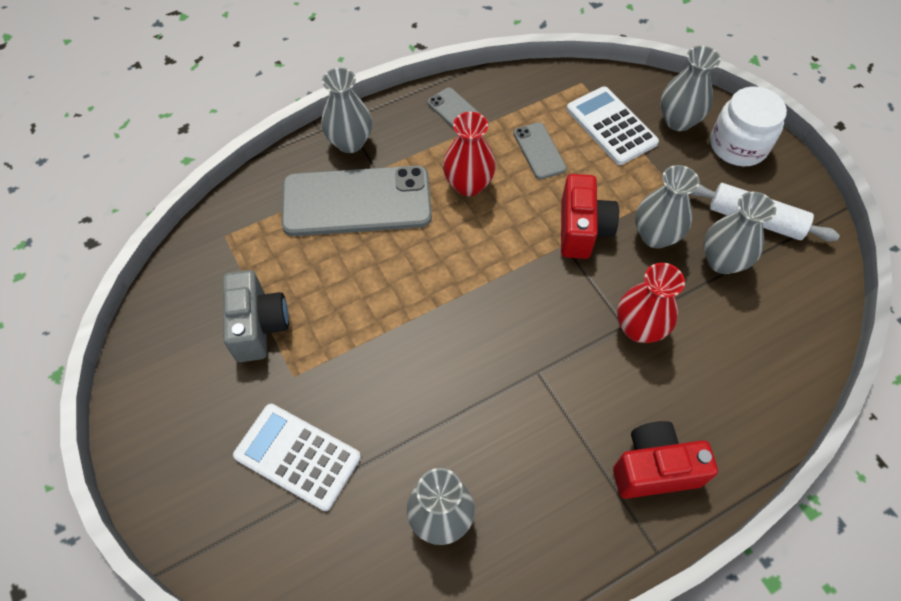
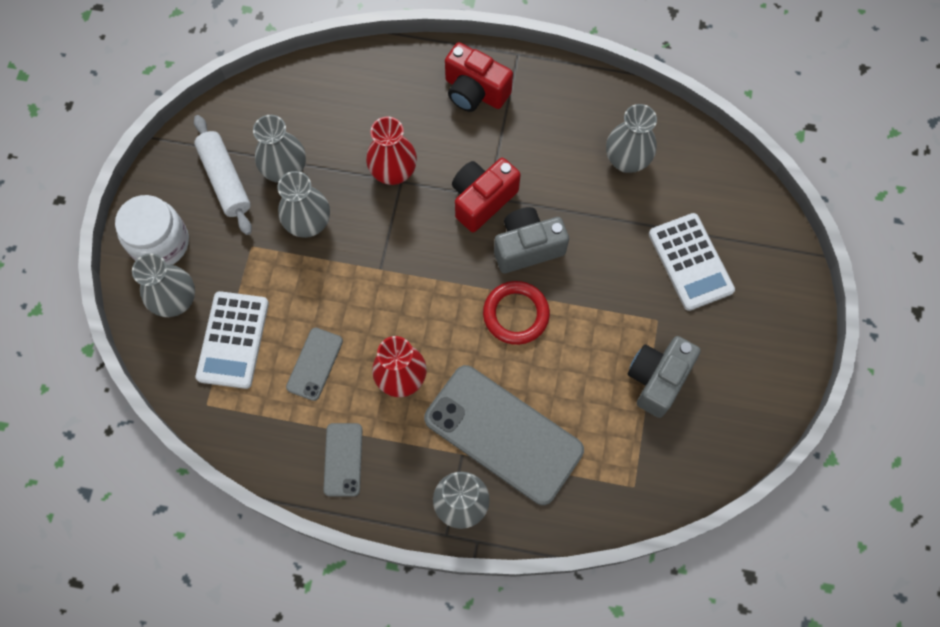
camera: 140 degrees left, 10 degrees up
(422, 290) = (516, 314): none -> red ring
(462, 352) = (527, 247): none -> grey camera
(582, 230) = (355, 270): red camera -> red camera (482, 200)

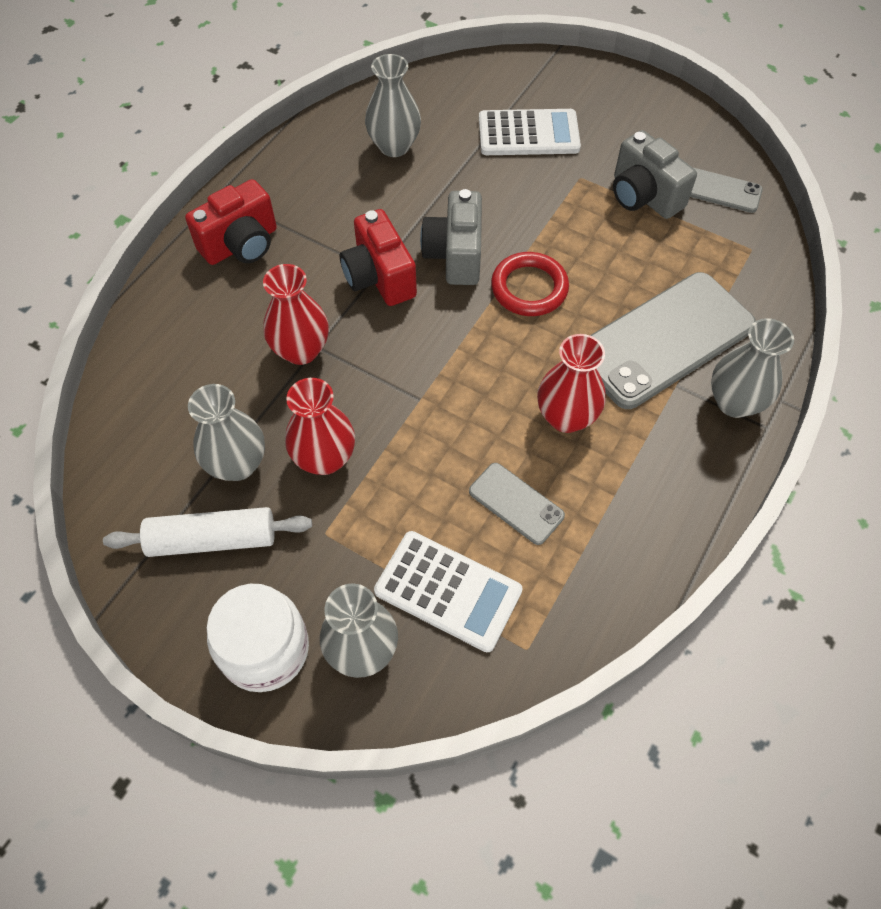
camera: 70 degrees left, 10 degrees down
(308, 223) = (324, 458): grey vase -> red vase
(343, 459) = (649, 506): grey phone -> grey phone (721, 191)

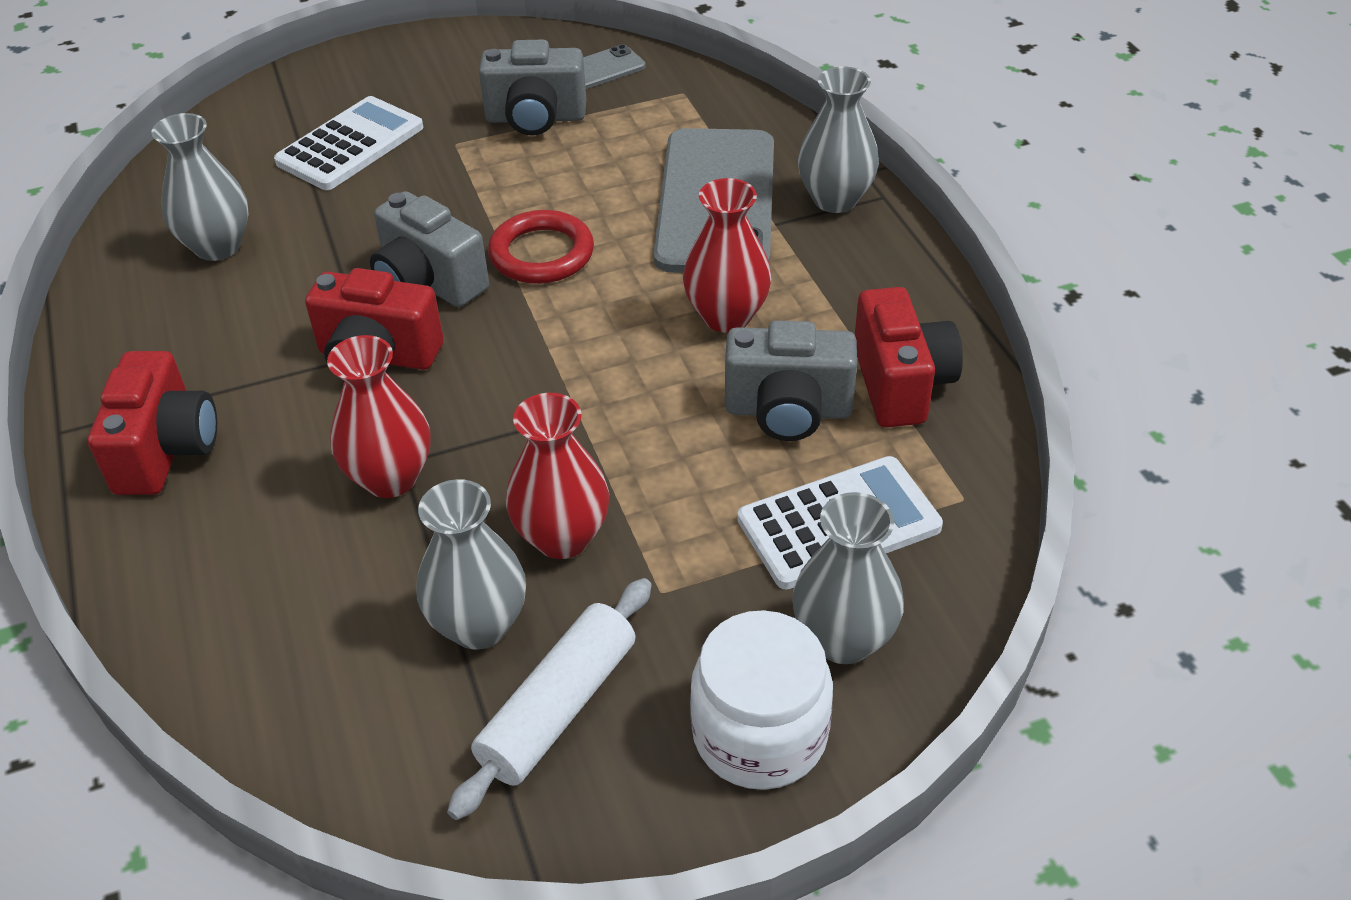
camera: 50 degrees left, 15 degrees down
(516, 503) = (788, 411): grey phone -> grey camera
(595, 551) = (901, 384): none -> red camera

